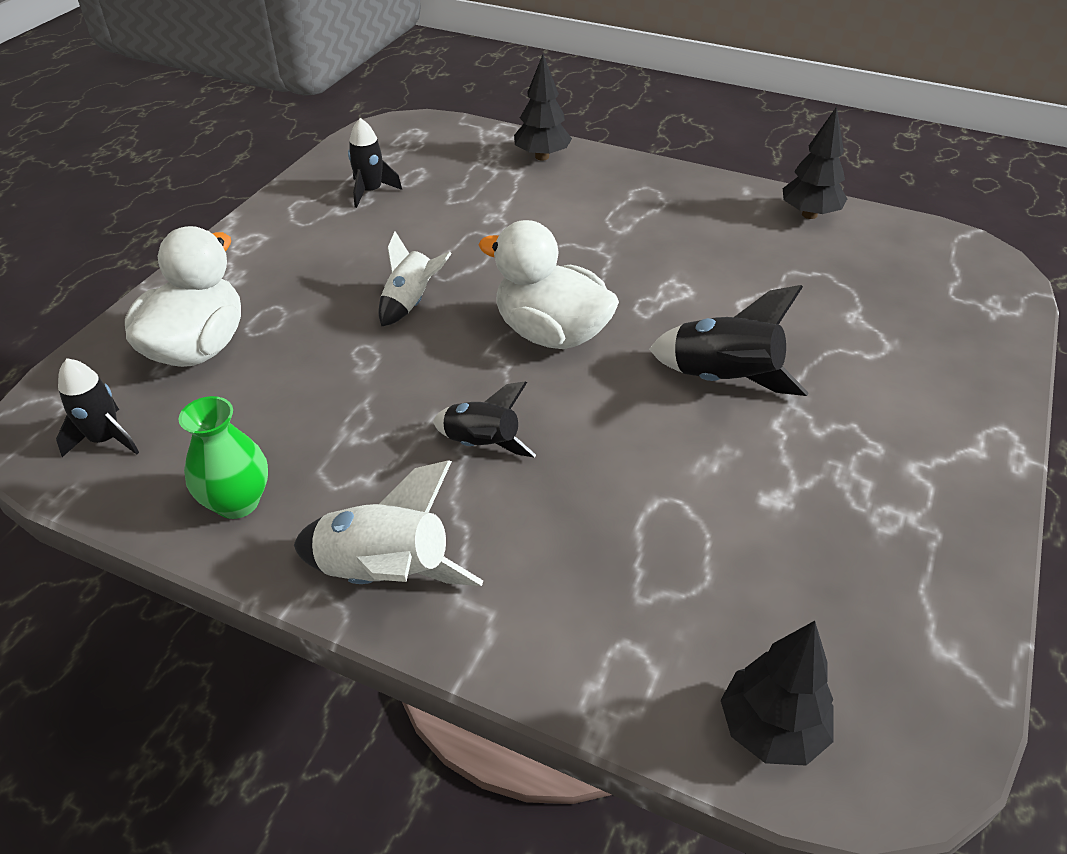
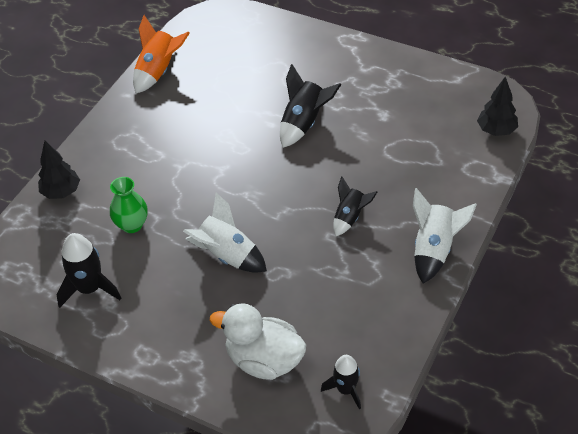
camera: 85 degrees left, 5 degrees up
(237, 502) = (392, 315): green vase -> green vase (132, 225)
(370, 192) = (90, 289): black rocket -> black rocket, size x1.52
(410, 302) = (227, 255): white rocket -> white rocket, size x1.52
(551, 333) = (262, 189): white duck -> none
(809, 214) = (159, 71): black tree -> orange rocket

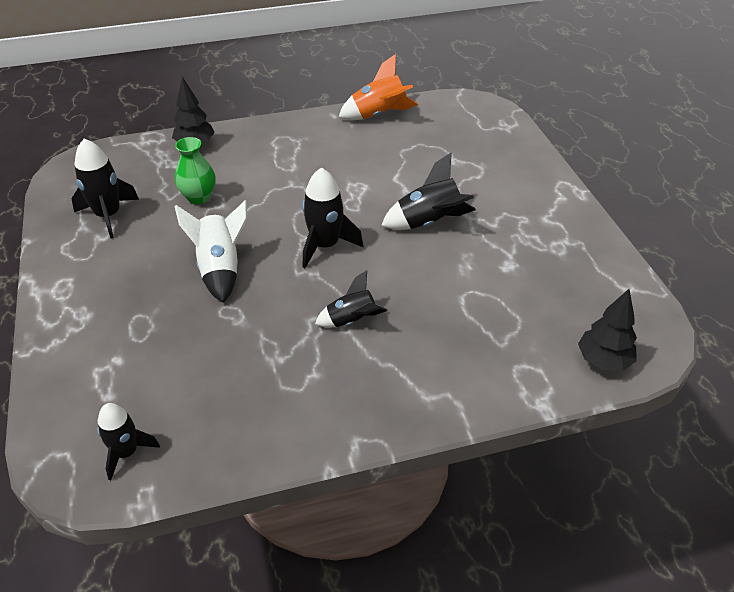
camera: 45 degrees right, 5 degrees down
(264, 360) = (116, 367): white duck -> none
(266, 187) = (325, 245): none -> black rocket
(434, 250) = (379, 411): white rocket -> none

